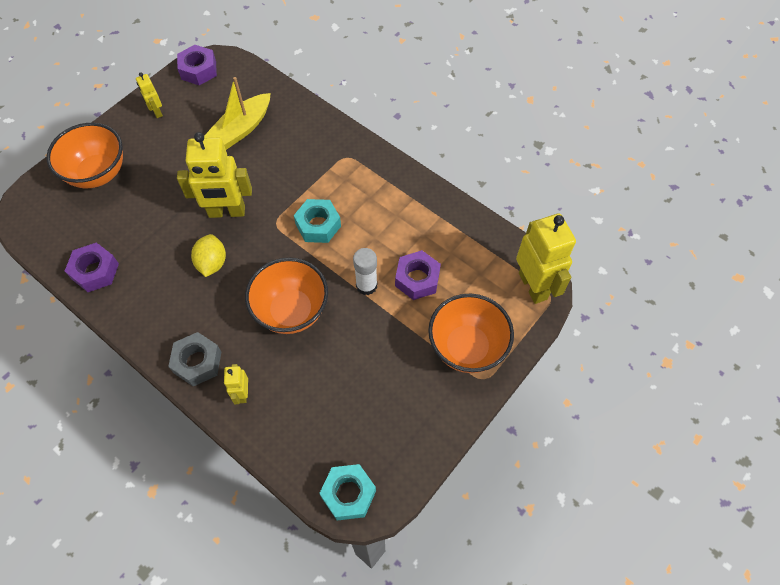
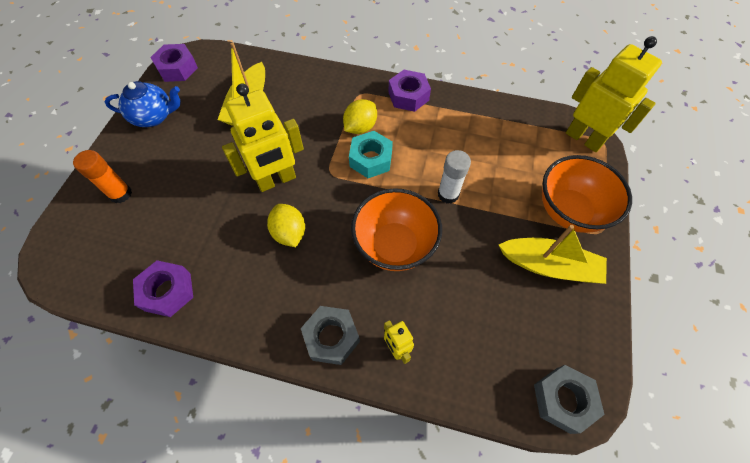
camera: 25 degrees left, 0 degrees up
(98, 173) = (120, 194): orange bowl -> orange glue stick
(157, 112) = (154, 117): yellow robot -> blue teapot
(327, 191) = (360, 127): none -> yellow lemon
(348, 494) = (563, 399): turquoise nut -> grey nut
(413, 386) = (549, 266): none -> yellow boat
(417, 279) = (488, 171): purple nut -> purple nut (408, 96)

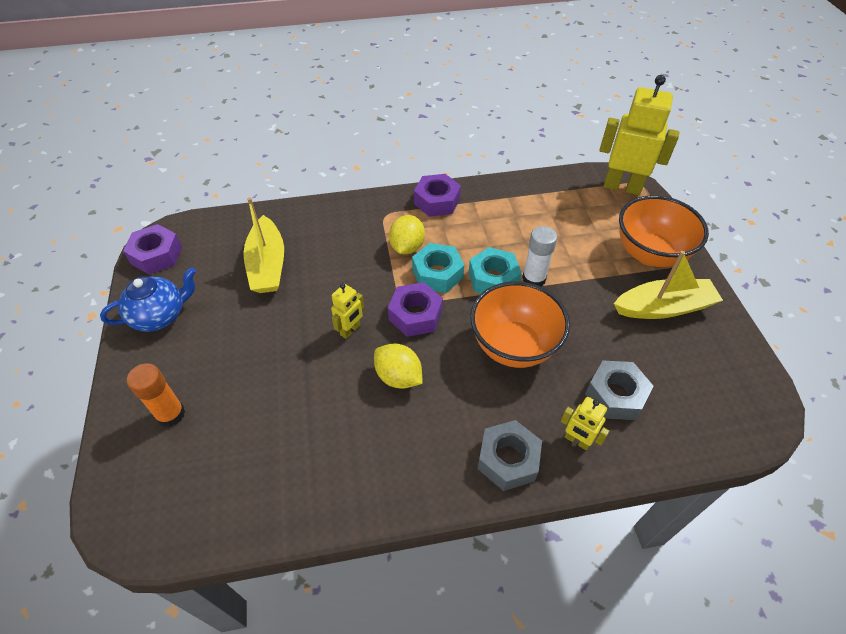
camera: 25 degrees left, 10 degrees down
(168, 291) = (298, 494): purple nut -> purple nut (415, 315)
(276, 180) = (350, 330): yellow robot -> yellow robot, size x0.49
(413, 181) = (493, 279): none -> turquoise nut
(563, 399) = (748, 418): grey nut -> grey nut (615, 395)

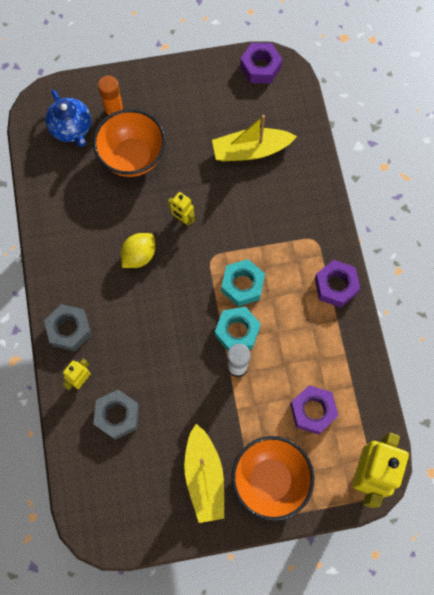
camera: 90 degrees right, 20 degrees up
(160, 316) = (198, 85): blue teapot -> blue teapot (72, 129)
(407, 247) = (274, 259): yellow lemon -> none
(415, 315) = (197, 267): purple nut -> purple nut (313, 411)
(513, 346) = (165, 342): orange bowl -> orange bowl (132, 157)

